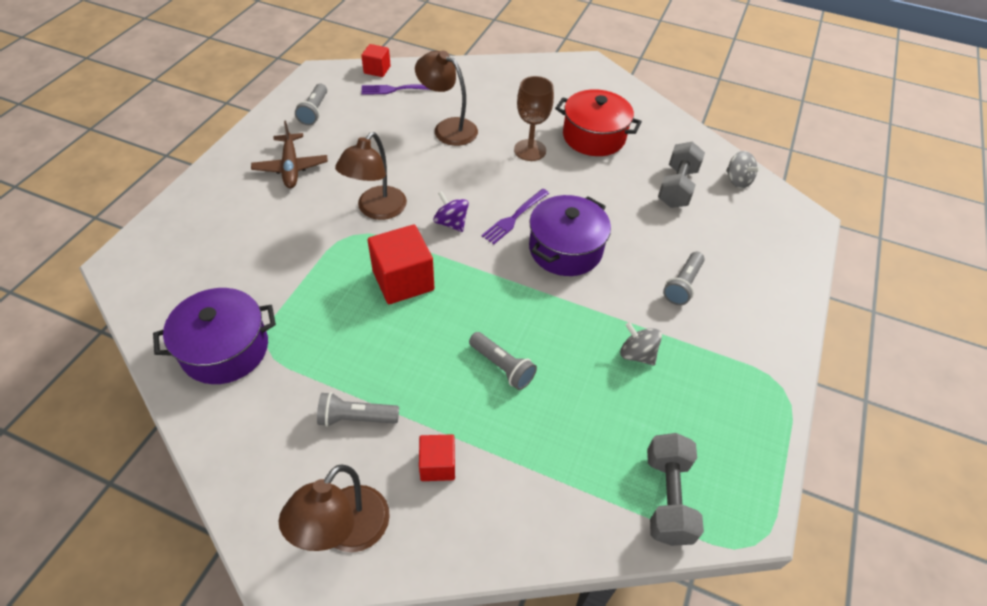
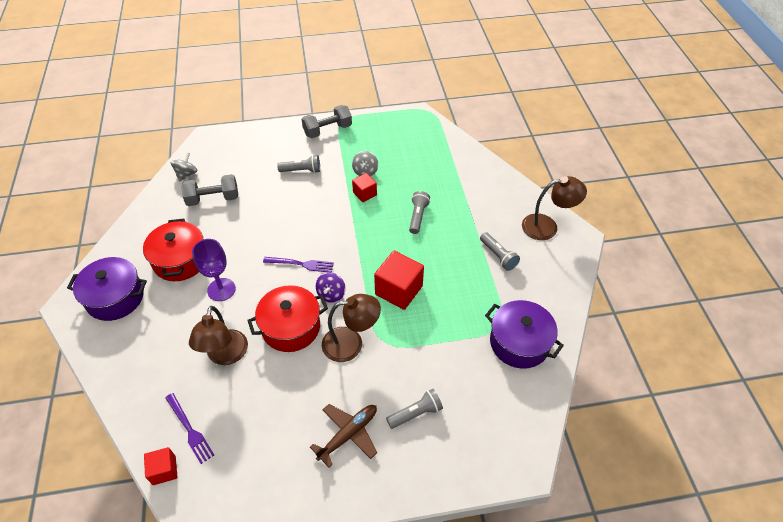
camera: 120 degrees left, 0 degrees up
(314, 111) = (265, 475): grey flashlight -> grey flashlight (416, 413)
(437, 465) = (490, 213): red cube -> red cube (364, 193)
(438, 178) = (291, 327): none -> red pot
(530, 150) = (221, 289): brown goblet -> purple goblet
(565, 249) = (311, 228): purple pot -> purple pot (115, 298)
(667, 497) = (433, 138): grey dumbbell -> grey dumbbell (327, 130)

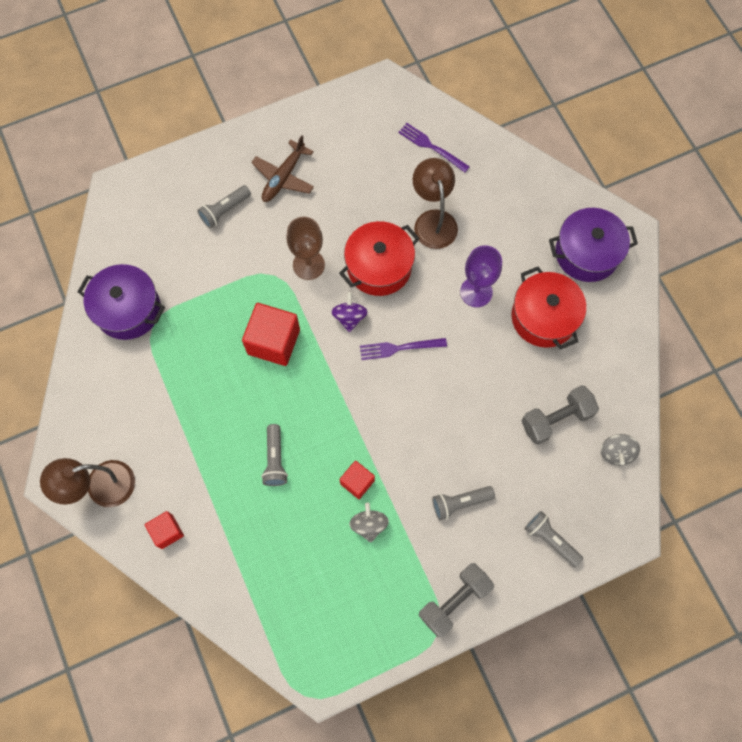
camera: 165 degrees right, 20 degrees up
(164, 470) = (435, 111): red cube -> red cube (167, 531)
(351, 343) = (308, 265): brown lamp -> brown goblet
(498, 256) = (161, 421): grey flashlight -> grey flashlight (550, 539)

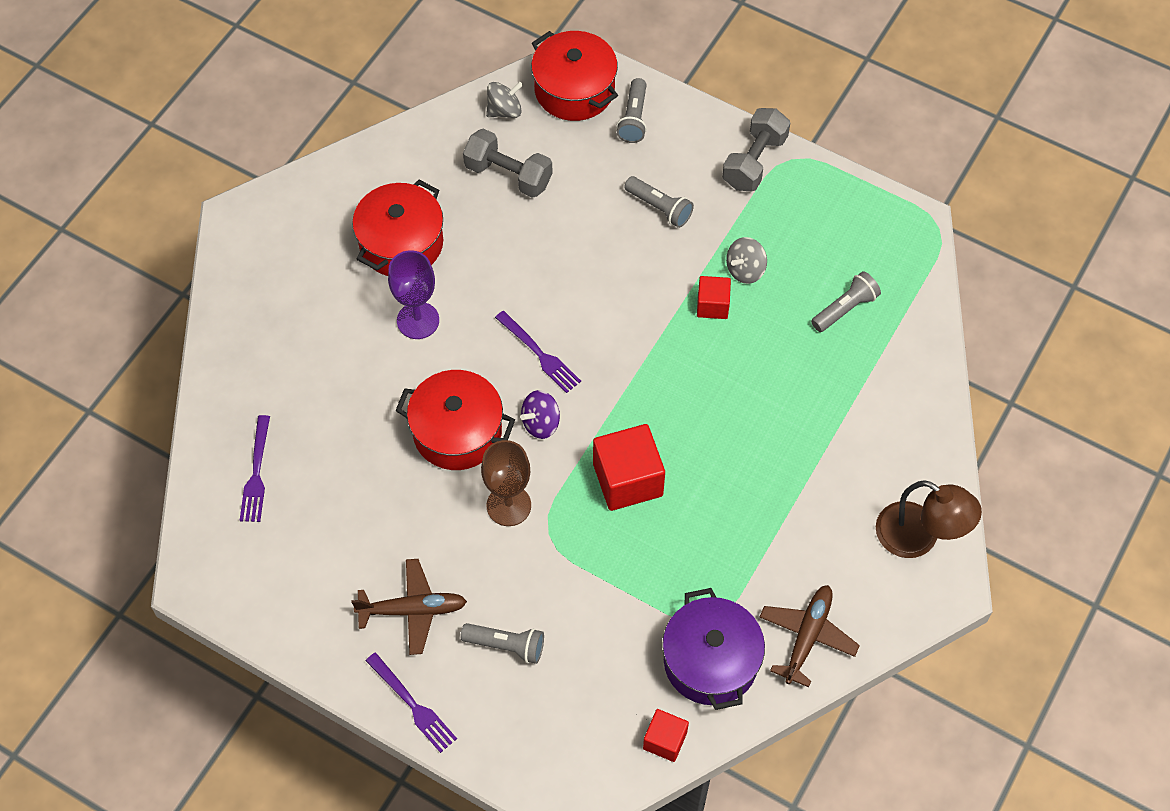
camera: 125 degrees left, 10 degrees down
(97, 372) = (807, 637): none -> brown plane
(167, 531) = (905, 441): red cube -> red cube (665, 740)
(229, 146) = (413, 705): none -> purple fork
(275, 460) = (752, 392): grey flashlight -> grey flashlight (845, 308)
(433, 220) = (357, 413): brown lamp -> none
(454, 601) = (754, 161): grey dumbbell -> grey dumbbell turned 75 degrees counterclockwise
(586, 253) = (293, 244): purple pot -> none
(604, 515) = (574, 90): none -> red pot

